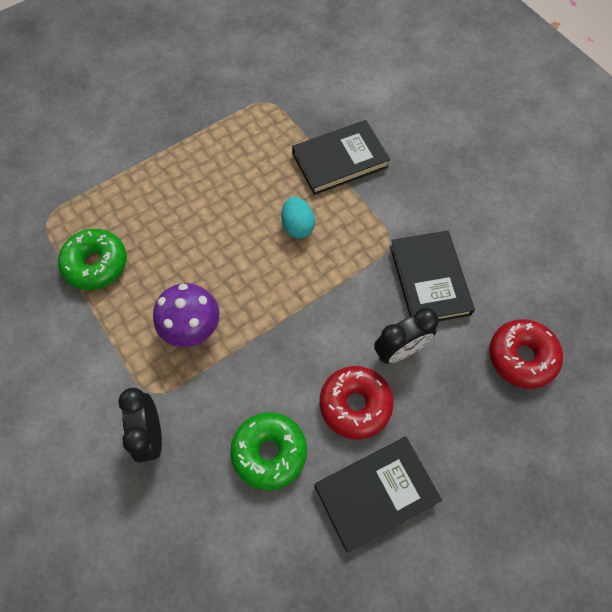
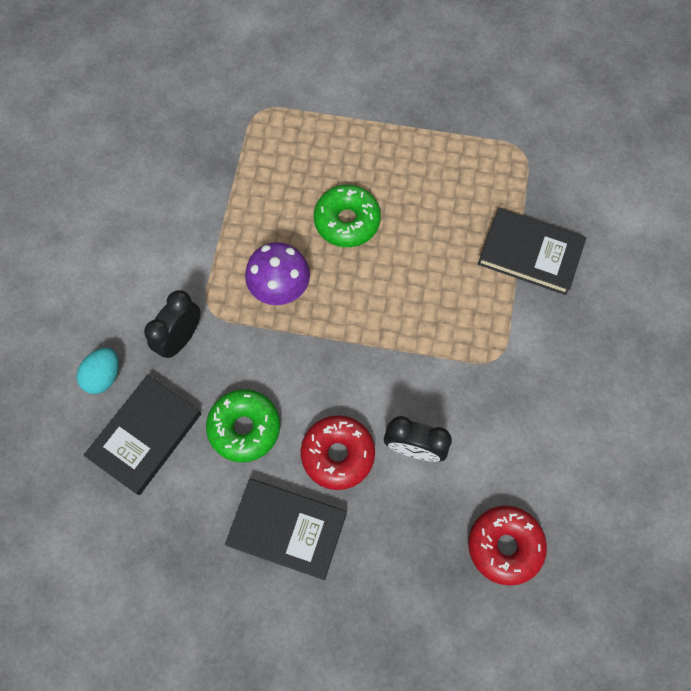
camera: 45 degrees right, 5 degrees up
(96, 264) = (260, 177): green donut -> green donut (347, 221)
(297, 226) = (437, 279): turquoise egg -> turquoise egg (104, 376)
(429, 280) = (497, 417): black book -> black book (145, 436)

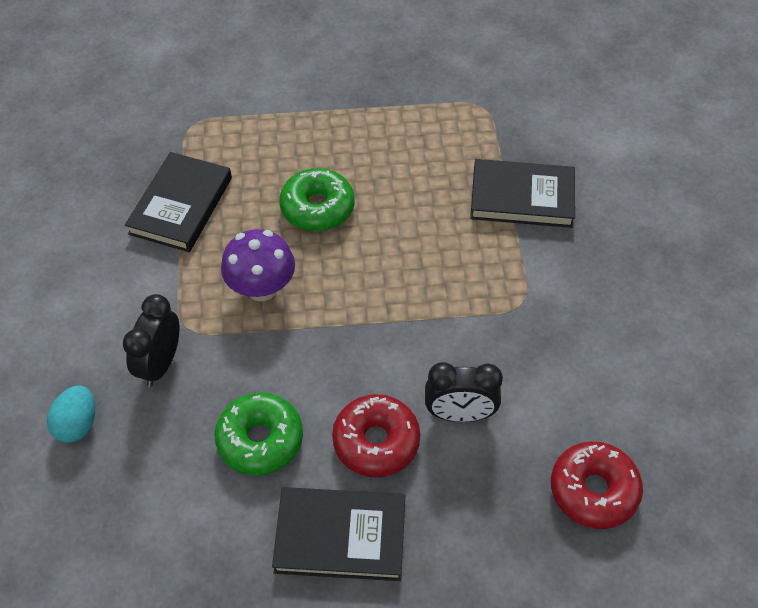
camera: 15 degrees left, 15 degrees down
(145, 436) = (143, 477): black book -> black book (181, 205)

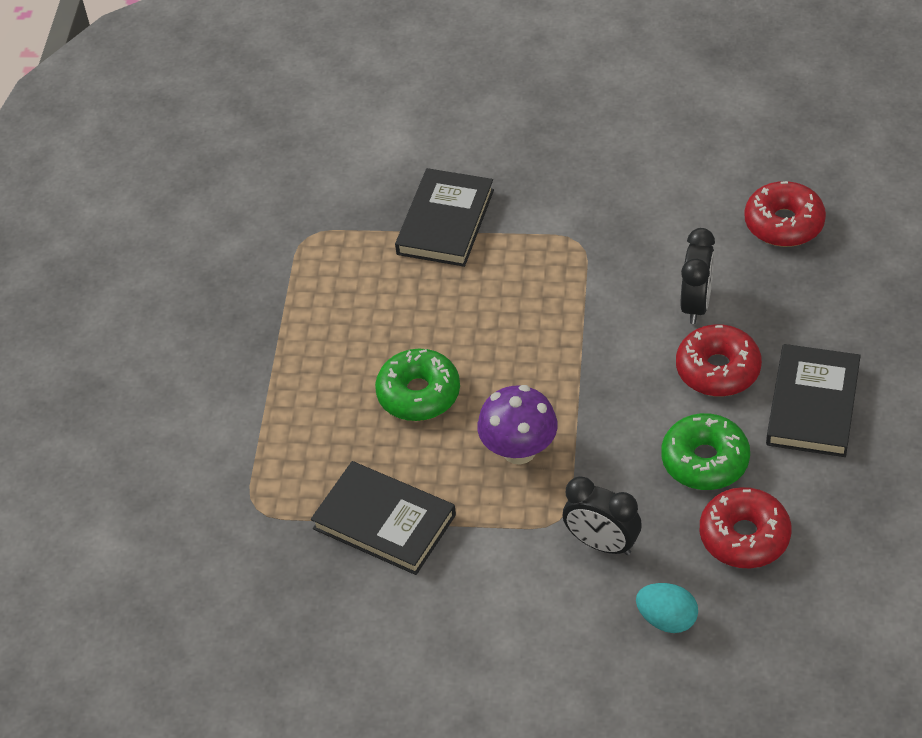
camera: 75 degrees left, 5 degrees down
(170, 482) = (744, 536): none -> red donut

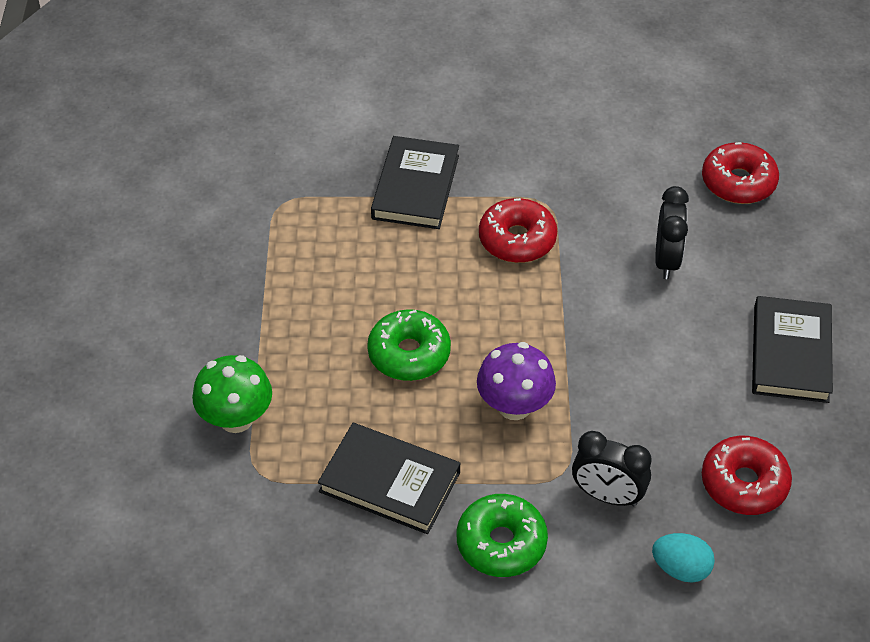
camera: 10 degrees left, 0 degrees up
(239, 453) = (236, 419): none -> green mushroom
(705, 460) = (695, 410): green donut -> green donut (501, 543)
(718, 369) = (696, 322): red donut -> red donut (517, 239)

